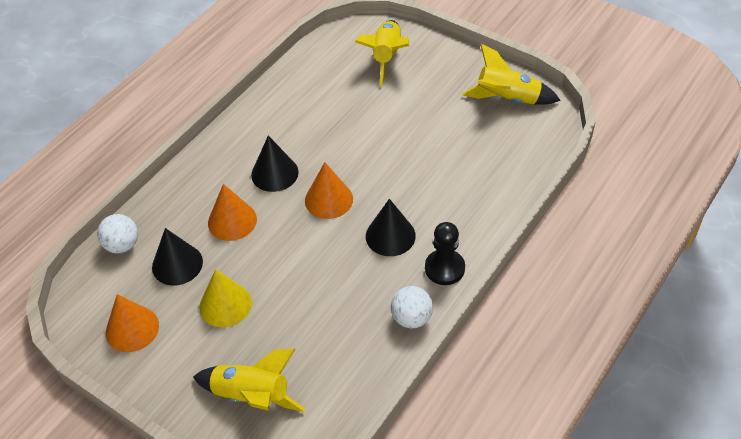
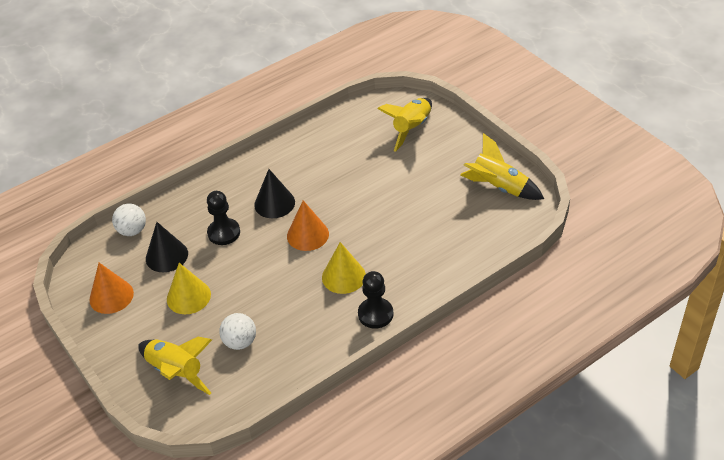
camera: 20 degrees right, 5 degrees down
(232, 221) = (224, 233): orange cone -> black pawn
(390, 236) = (343, 276): black cone -> yellow cone
(411, 318) = (329, 346): white ball -> white ball (240, 342)

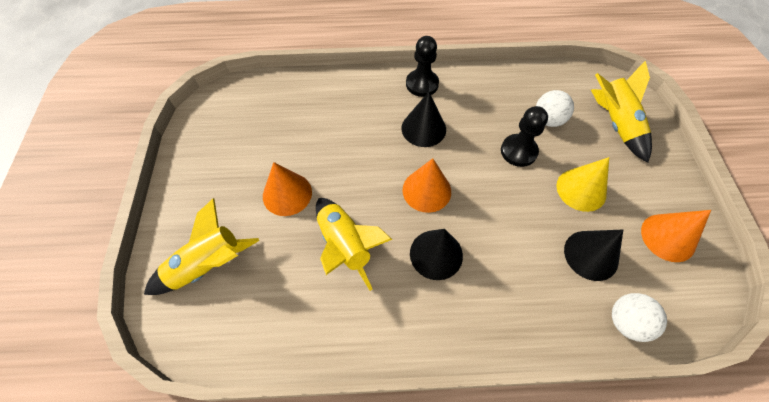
camera: 150 degrees left, 15 degrees up
(224, 233) = (513, 247): black pawn -> black pawn (518, 151)
(343, 276) = (423, 128): yellow cone -> black cone
(404, 182) = (287, 194): none -> orange cone
(499, 187) = (216, 134): yellow rocket -> yellow rocket (345, 245)

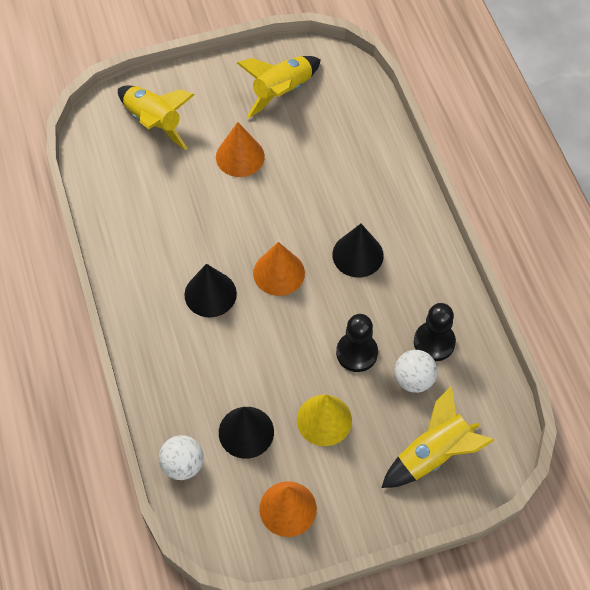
camera: 75 degrees right, 0 degrees up
(345, 245) = (199, 218): yellow rocket -> yellow rocket (282, 92)
(422, 84) = (423, 240): black pawn -> black pawn (434, 342)

